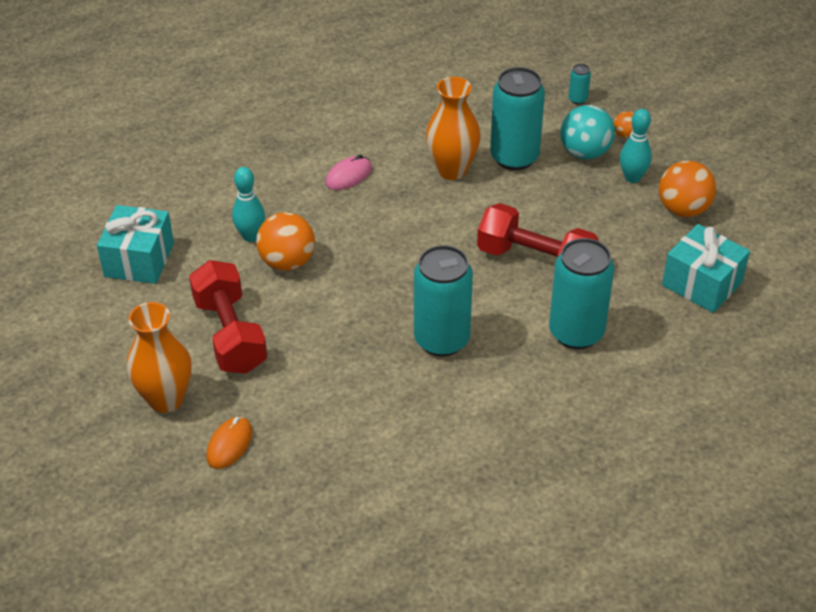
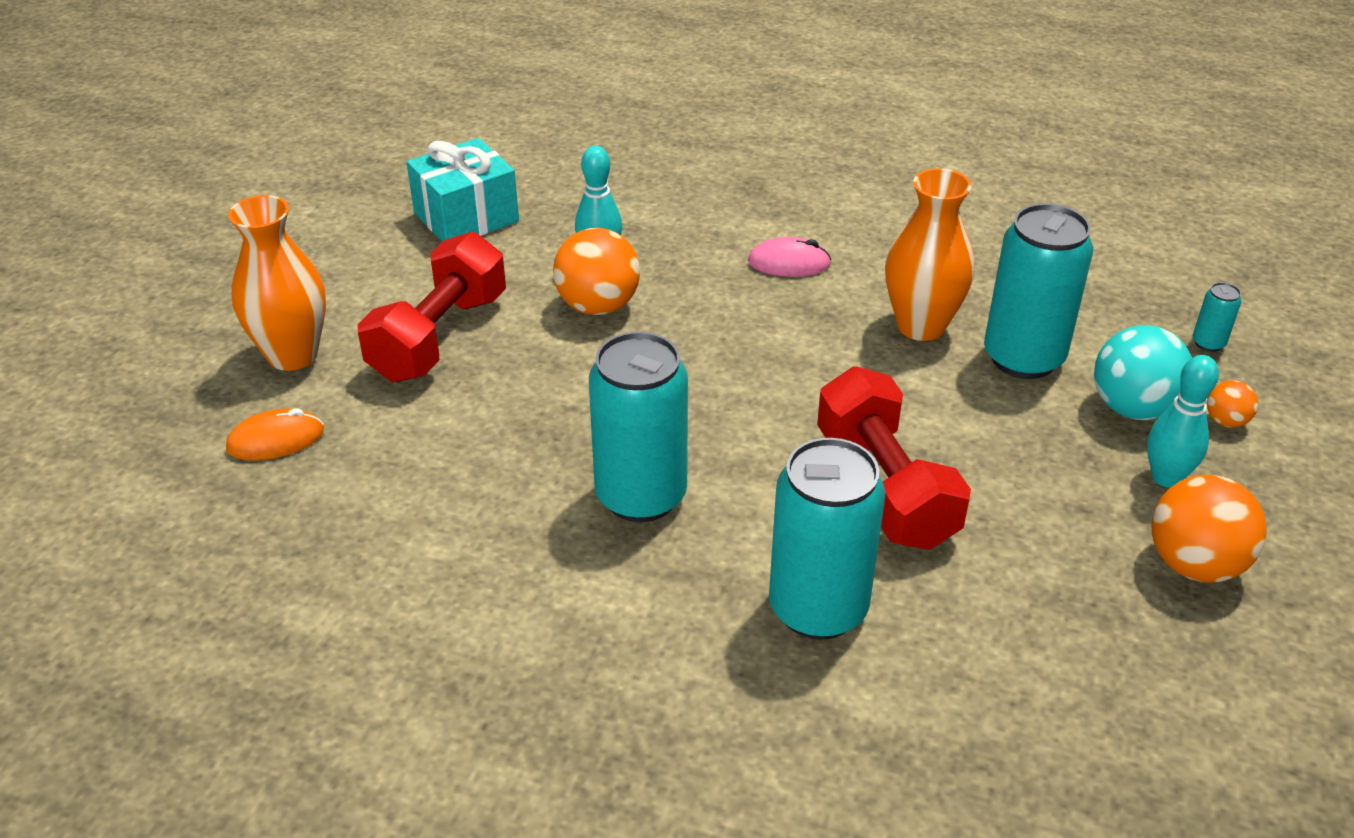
camera: 45 degrees right, 5 degrees down
(702, 284) = (1092, 679): turquoise gift -> none

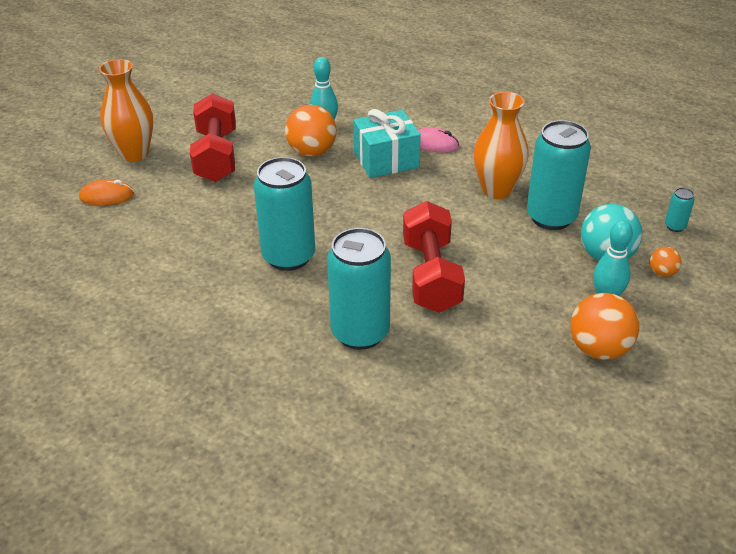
camera: 15 degrees right, 0 degrees up
(439, 337) = (216, 156): red dumbbell -> red dumbbell turned 45 degrees counterclockwise
(466, 217) = (260, 94): turquoise gift -> turquoise gift (386, 160)

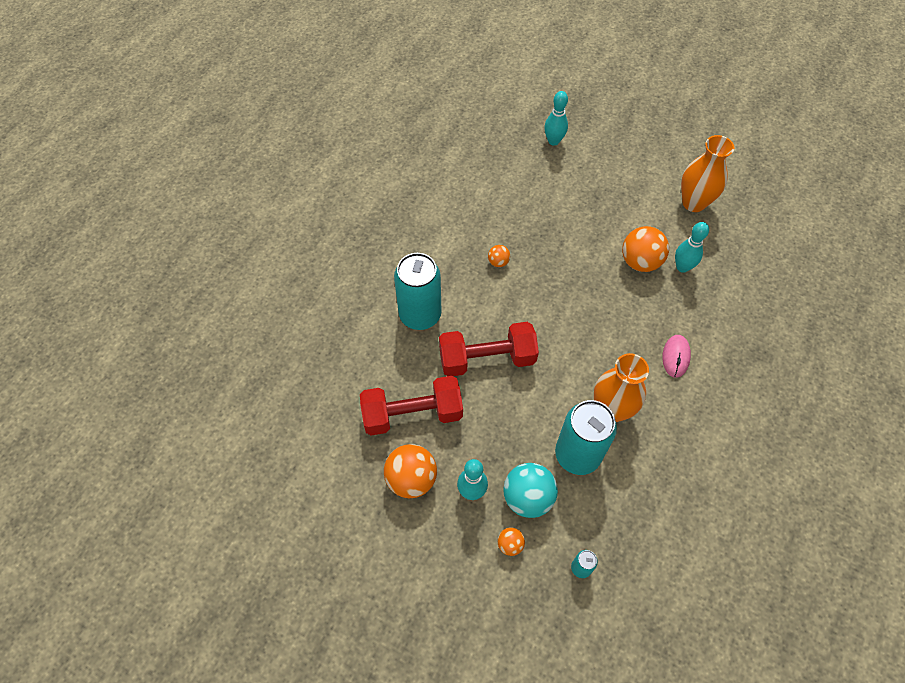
camera: 85 degrees right, 20 degrees up
(107, 196) = (553, 141): orange mouse -> turquoise bowling pin
(134, 154) = (610, 145): orange vase -> orange vase (693, 203)
(216, 156) = (619, 197): red dumbbell -> red dumbbell (412, 414)
(288, 256) = (498, 262): turquoise can -> orange ball
(386, 160) = (640, 319): turquoise gift -> none

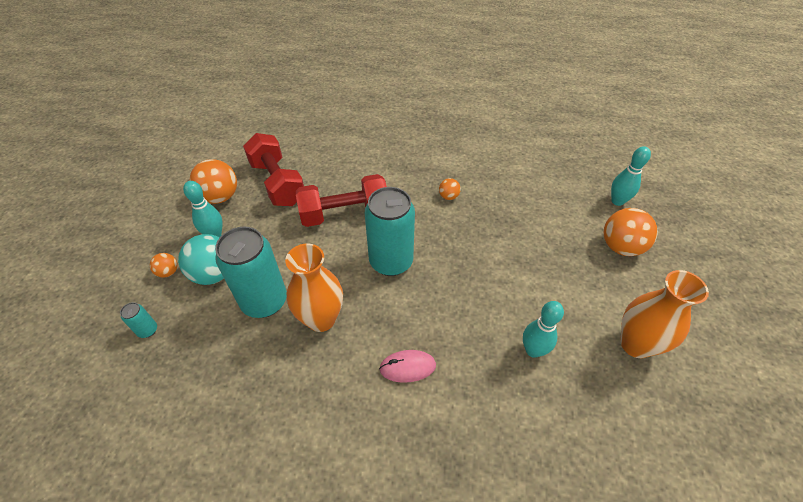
camera: 70 degrees right, 10 degrees down
(420, 315) = (370, 164): turquoise can -> turquoise can (391, 262)
(487, 359) = (344, 214): red dumbbell -> red dumbbell turned 75 degrees counterclockwise
(640, 262) = (515, 306): orange ball -> orange ball (620, 247)

